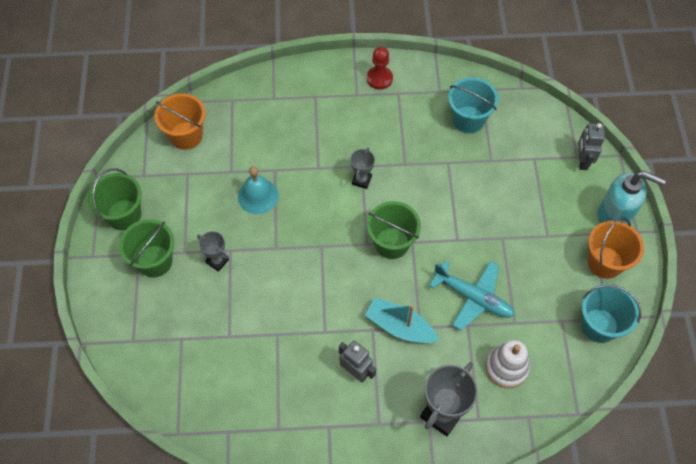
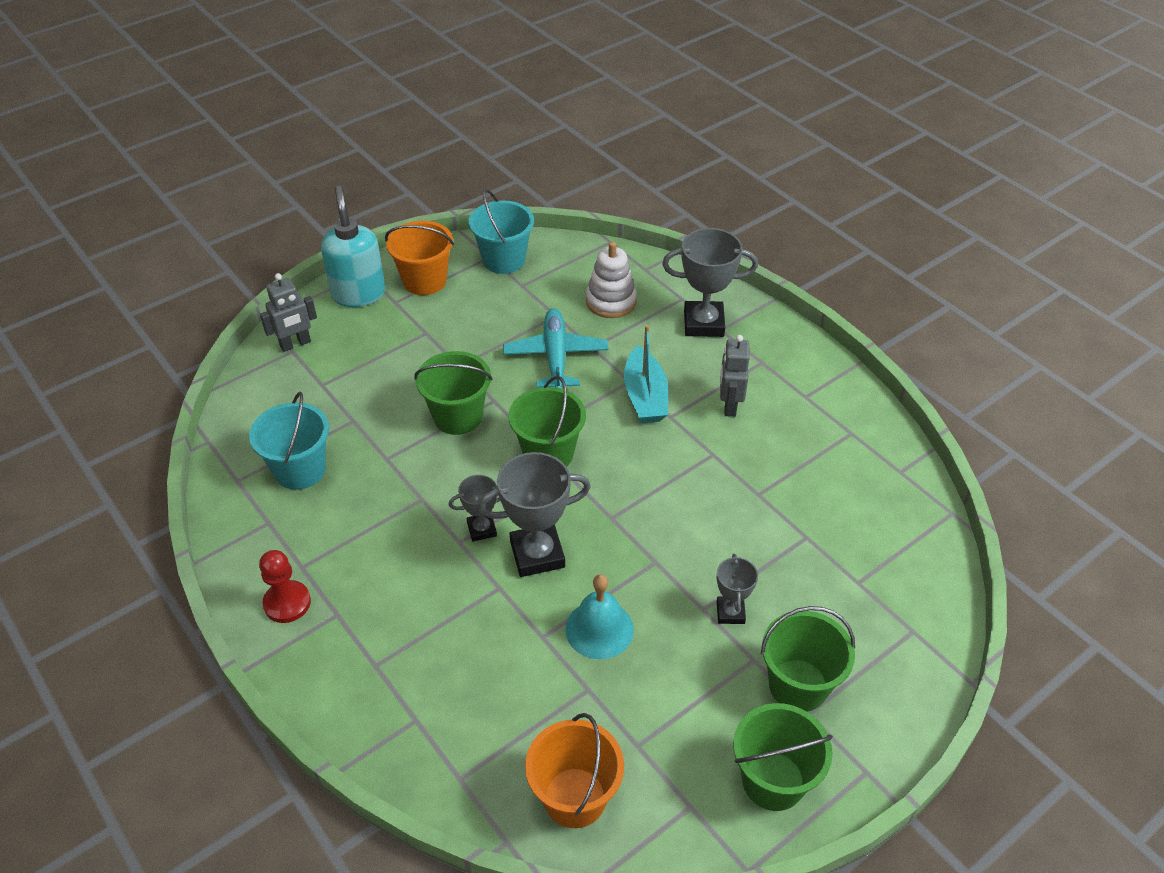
camera: 125 degrees left, 15 degrees down
(325, 196) = (537, 554): none -> grey trophy
(456, 213) = (458, 416): none -> green bucket

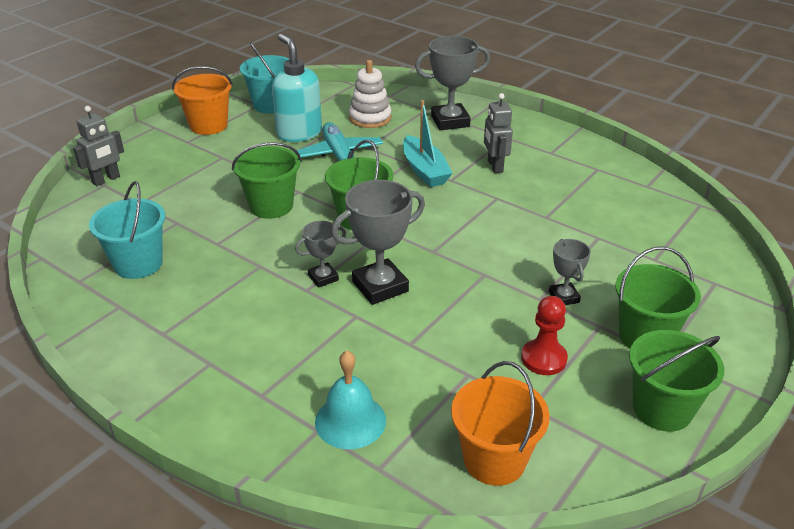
camera: 15 degrees left, 10 degrees down
(287, 603) = (157, 363): red pawn -> red pawn (544, 359)
(358, 294) = (153, 140): turquoise soap dispenser -> turquoise soap dispenser (299, 133)
(599, 629) = (458, 329): turquoise bell -> turquoise bell (350, 421)

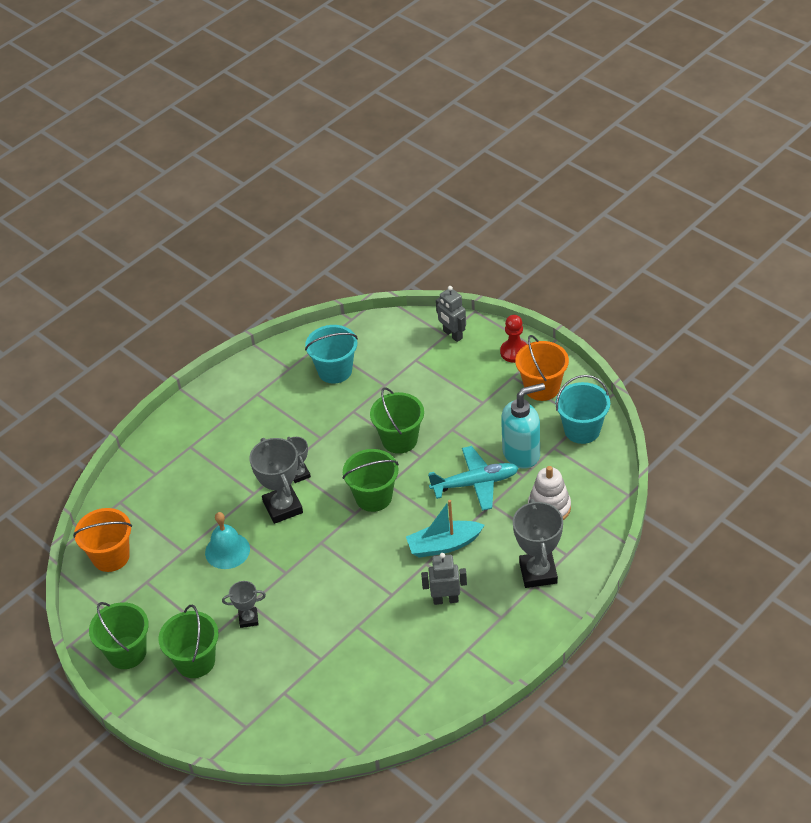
camera: 100 degrees right, 10 degrees up
(350, 421) = (158, 489): turquoise bell -> turquoise bell (227, 550)
(544, 359) = (187, 595): red pawn -> red pawn (514, 352)

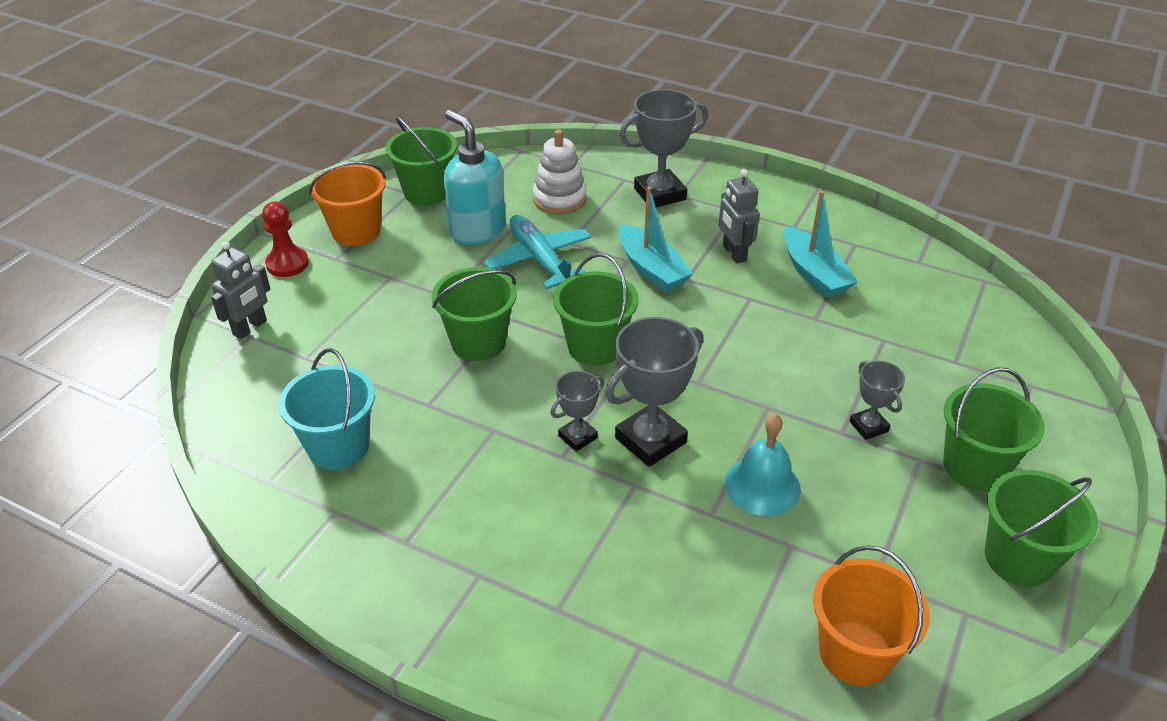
camera: 110 degrees left, 5 degrees down
(405, 642) = (814, 273): none -> turquoise boat
(582, 430) = (427, 192): turquoise bucket -> green bucket

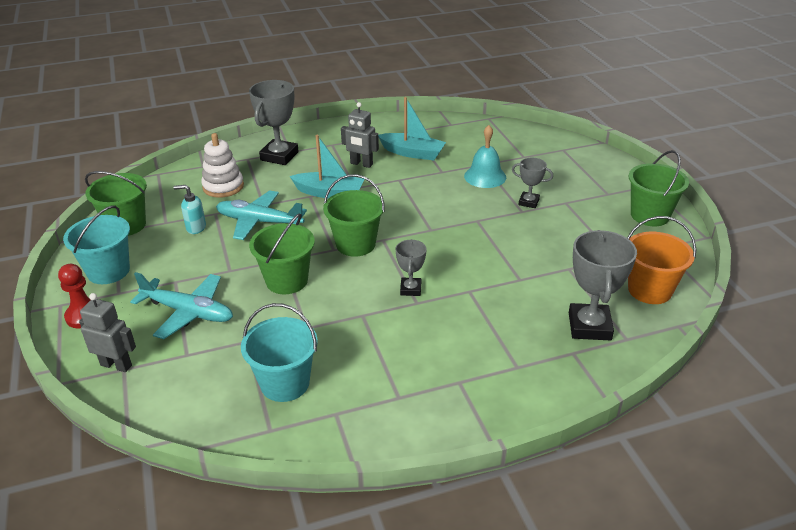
camera: 45 degrees left, 5 degrees down
(250, 328) = (116, 365): grey robot -> grey robot turned 60 degrees counterclockwise
(356, 231) = (108, 271): orange bucket -> turquoise bucket
(360, 316) = (188, 312): none -> turquoise plane
(477, 231) = (195, 228): turquoise soap dispenser -> turquoise soap dispenser, size x0.51
(650, 440) = (447, 267): grey trophy -> grey trophy (589, 326)
(762, 486) = (523, 253): turquoise bell -> turquoise bell (485, 176)
(974, 466) = (588, 192): green bucket -> none

